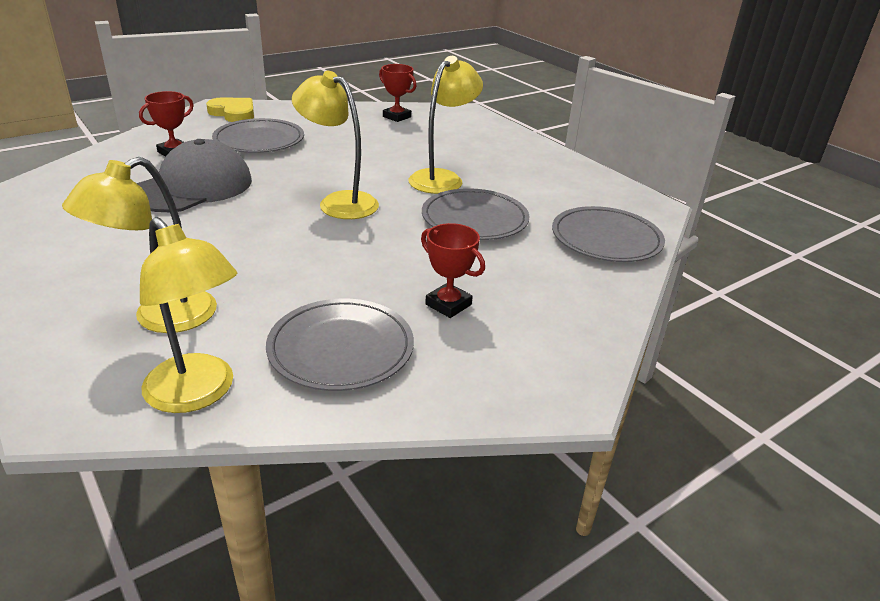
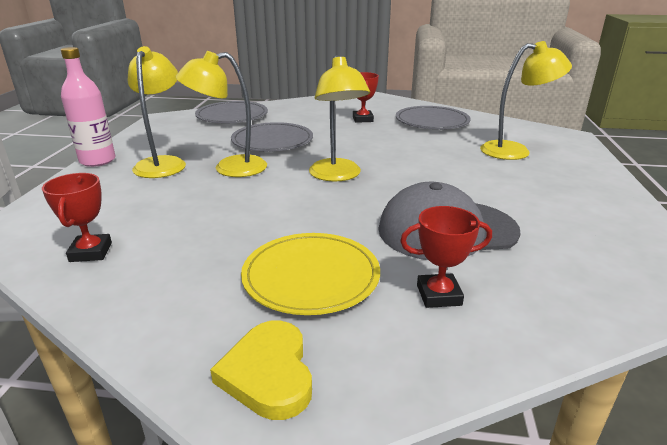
camera: 135 degrees left, 5 degrees down
(198, 394) = (506, 126): yellow lamp -> yellow lamp (163, 163)
(259, 140) = (311, 276): grey plate -> yellow plate
(550, 150) = (97, 161): none -> pink bottle

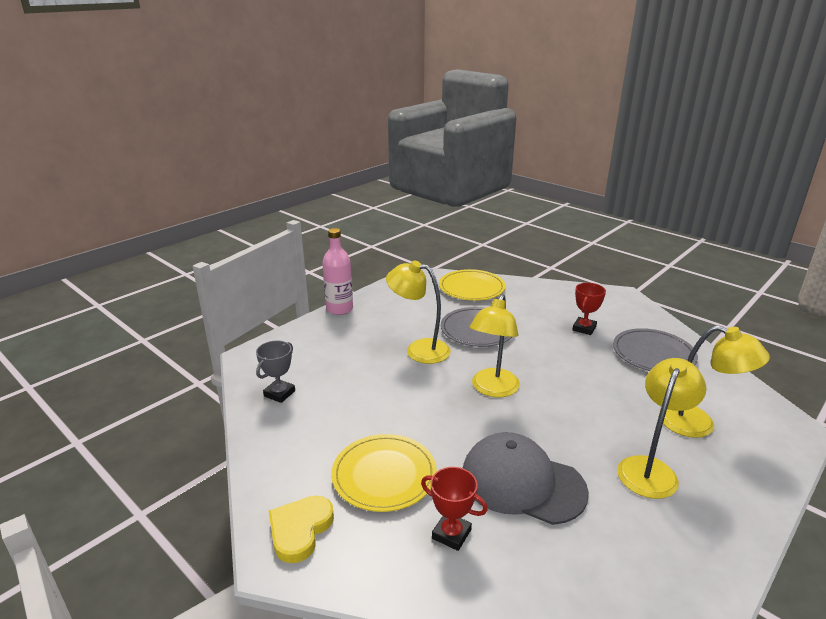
camera: 35 degrees right, 0 degrees up
(90, 252) = (279, 393): red trophy -> grey trophy
(163, 163) = (378, 327): yellow lamp -> yellow lamp (651, 469)
(232, 116) = (471, 288): grey plate -> yellow plate

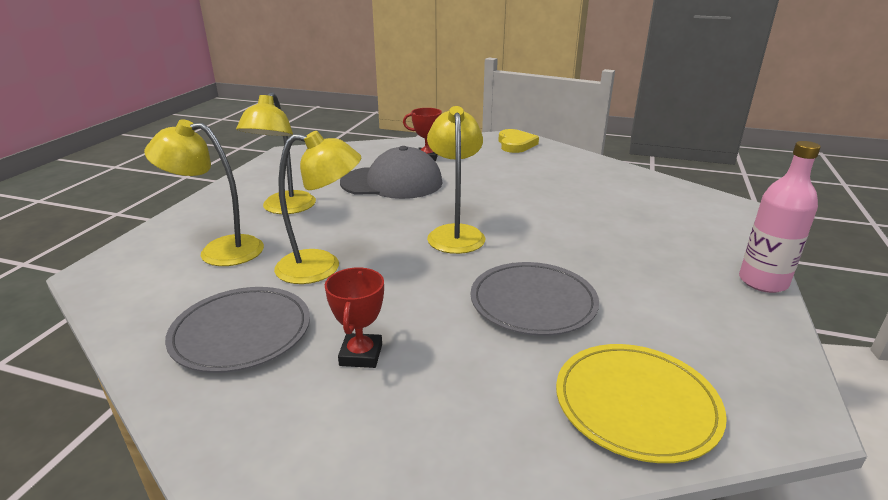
camera: 155 degrees right, 0 degrees up
(279, 393) = (644, 188): grey trophy -> none
(384, 475) = (494, 168): yellow plate -> none
(419, 349) = (578, 254): yellow lamp -> yellow lamp (322, 267)

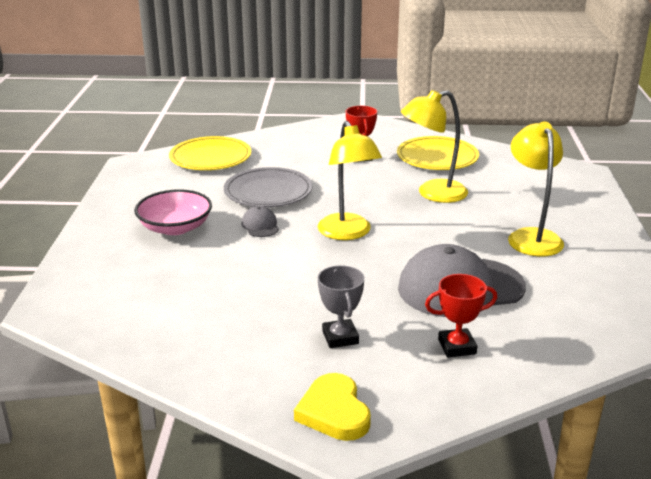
camera: 165 degrees right, 0 degrees up
(219, 250) = (525, 194): yellow lamp -> none
(241, 332) = (437, 157): grey plate -> yellow plate
(499, 168) = (340, 337): none -> grey trophy
(548, 254) = (260, 225): none -> grey cap
(649, 264) = (175, 227): none -> pink bowl
(763, 282) = (90, 225): pink bottle -> none

